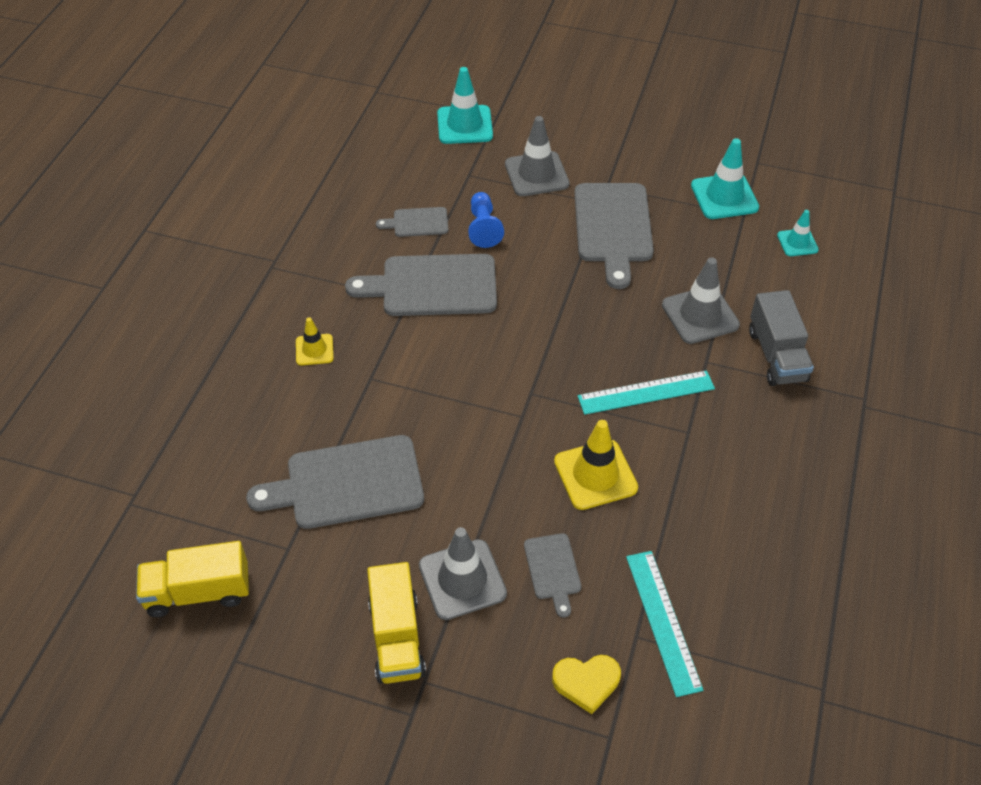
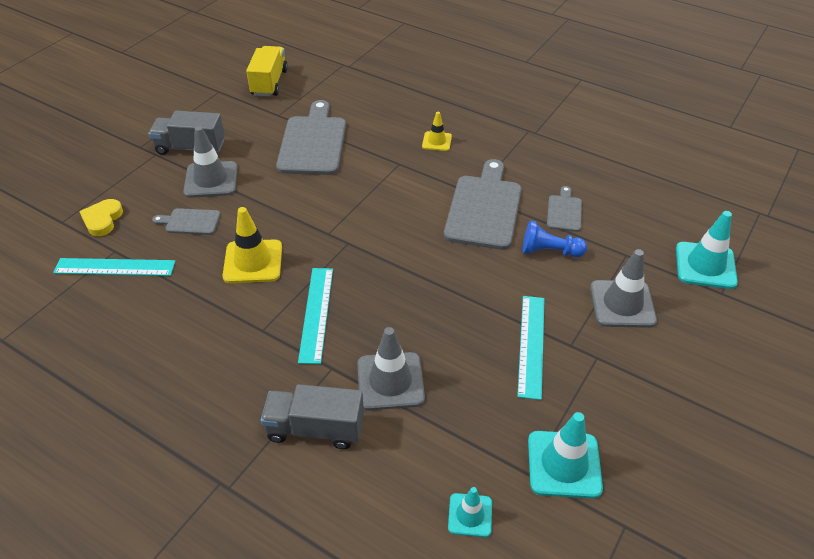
camera: 105 degrees right, 5 degrees down
(396, 637) = (190, 148): yellow truck -> grey truck
(613, 227) = (531, 345): grey cutting board -> turquoise ruler

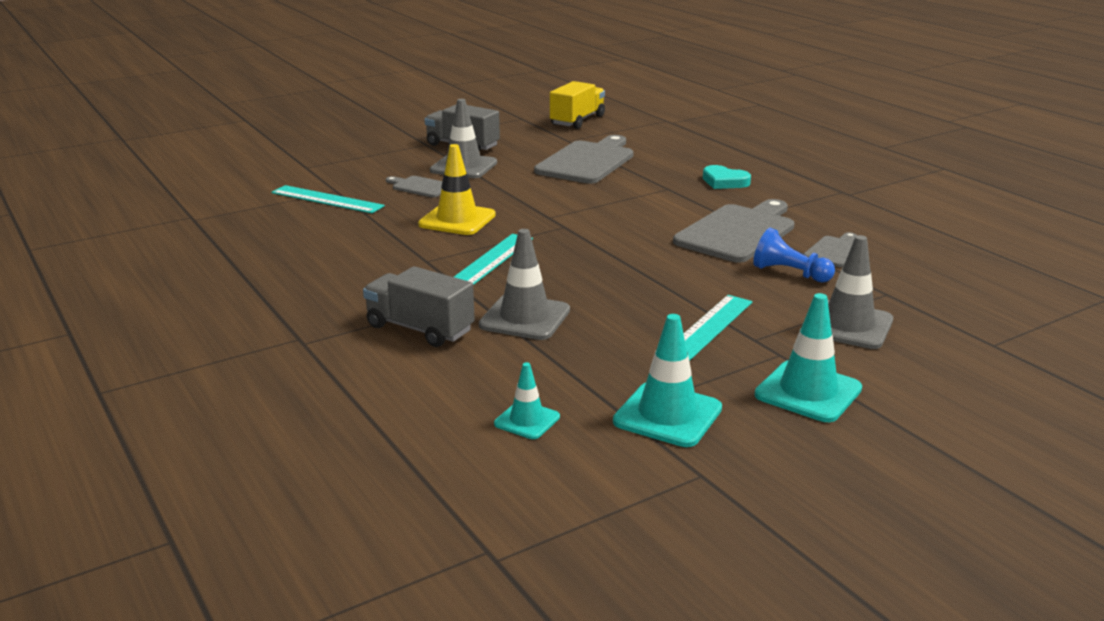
camera: 25 degrees right, 20 degrees down
(102, 220) = (342, 172): yellow heart -> none
(437, 141) = (724, 181): yellow traffic cone -> turquoise heart
(705, 265) = (989, 321): turquoise traffic cone -> turquoise traffic cone (808, 392)

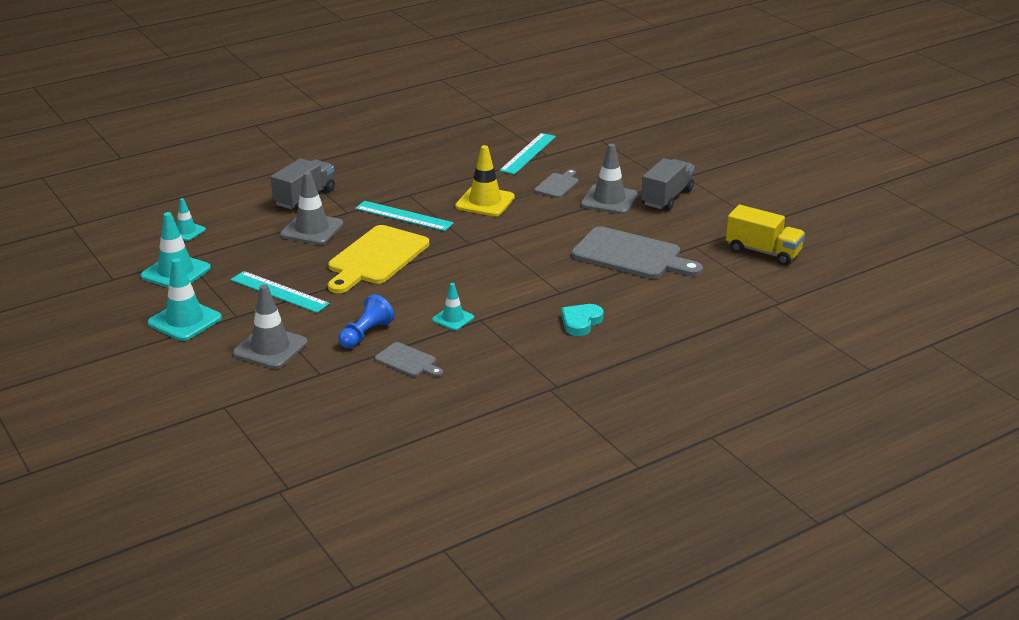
camera: 90 degrees right, 5 degrees up
(605, 274) = (376, 258): none -> yellow cutting board
(738, 232) = (453, 319): grey cutting board -> turquoise traffic cone

